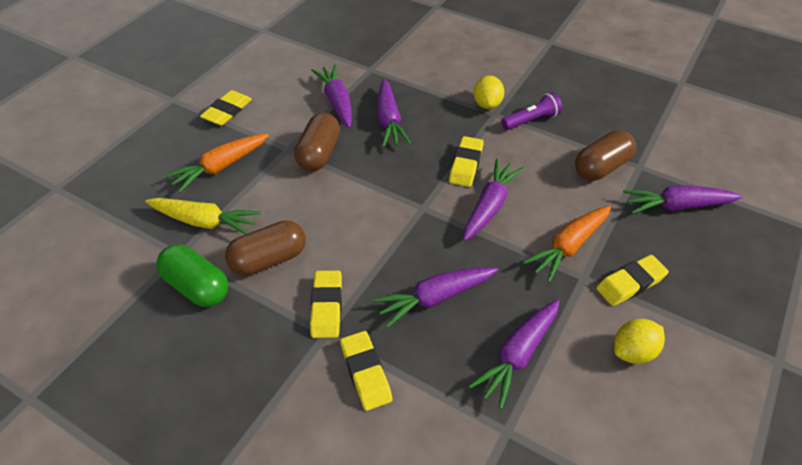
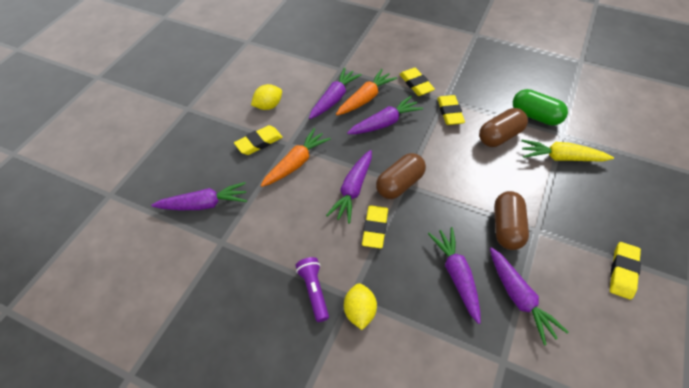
camera: 175 degrees right, 5 degrees up
(221, 167) = (582, 205): orange carrot -> orange carrot (365, 98)
(531, 120) = (314, 291): purple flashlight -> purple flashlight turned 105 degrees clockwise
(601, 167) = (256, 237): brown capsule -> brown capsule (399, 184)

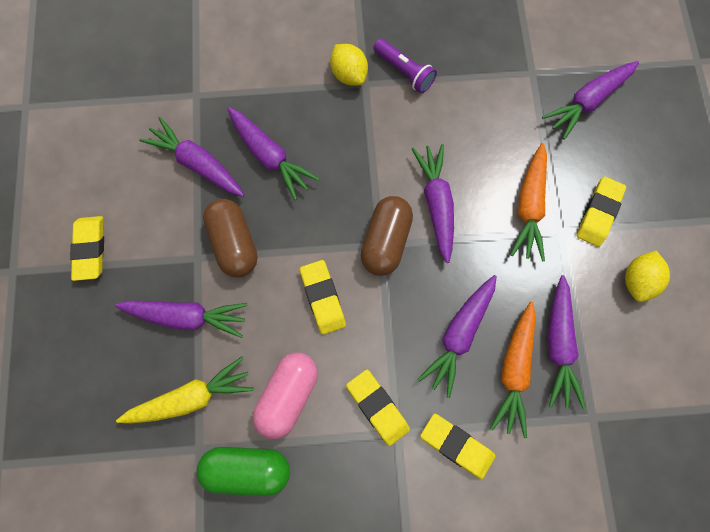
camera: 150 degrees right, 20 degrees up
(375, 228) = (382, 167): yellow eraser -> yellow eraser (322, 298)
(500, 136) = (287, 396): brown capsule -> pink capsule
(554, 198) = (187, 317): none -> purple carrot

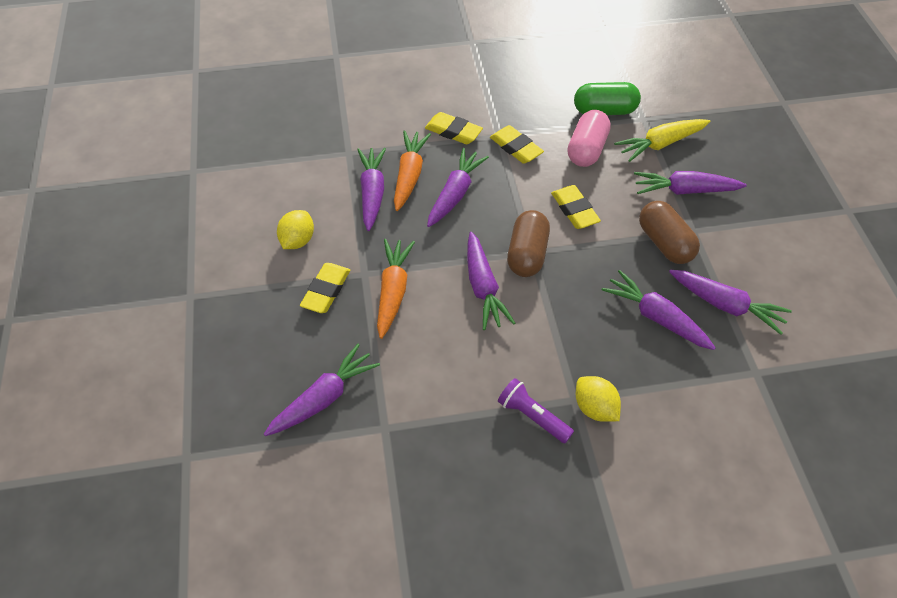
camera: 175 degrees right, 20 degrees down
(90, 249) = (790, 230): yellow eraser -> none

